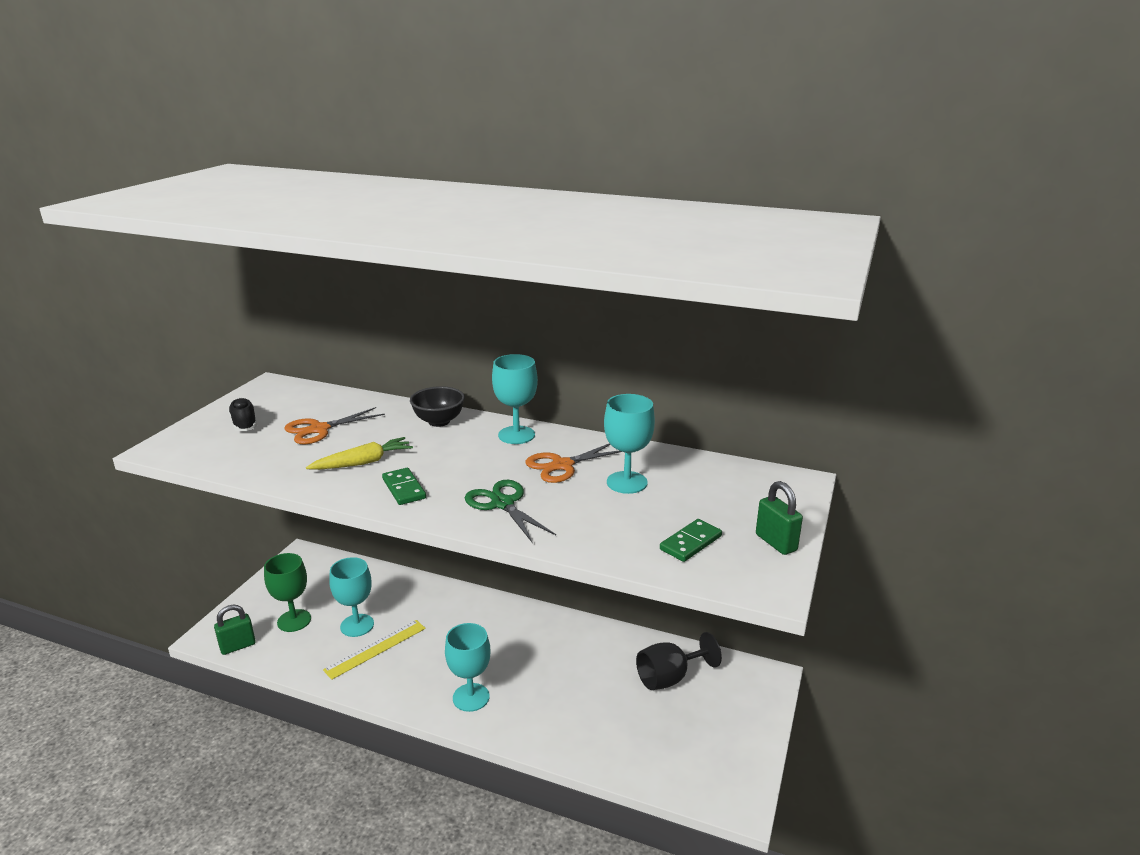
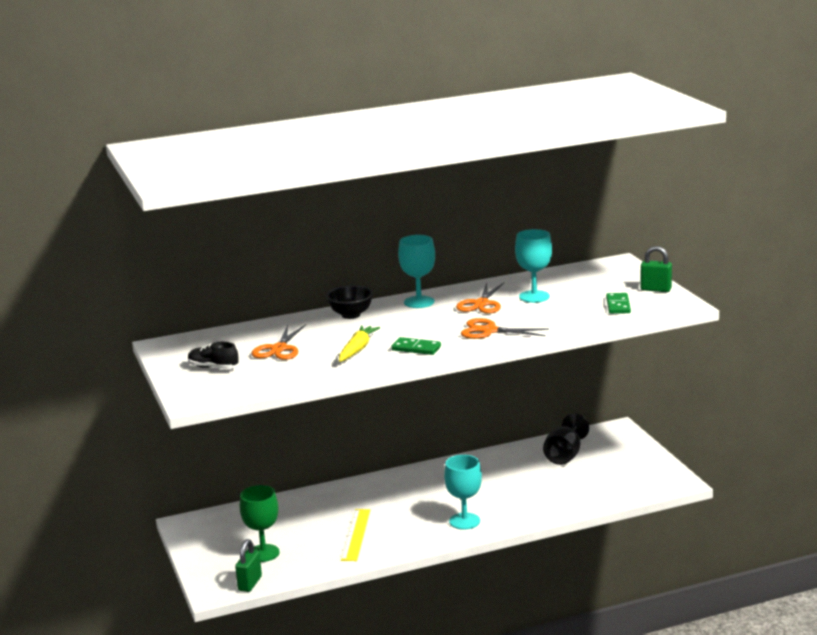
camera: 40 degrees left, 5 degrees down
(357, 625) = (317, 532): turquoise goblet -> none
(502, 504) = (489, 331): green scissors -> orange scissors

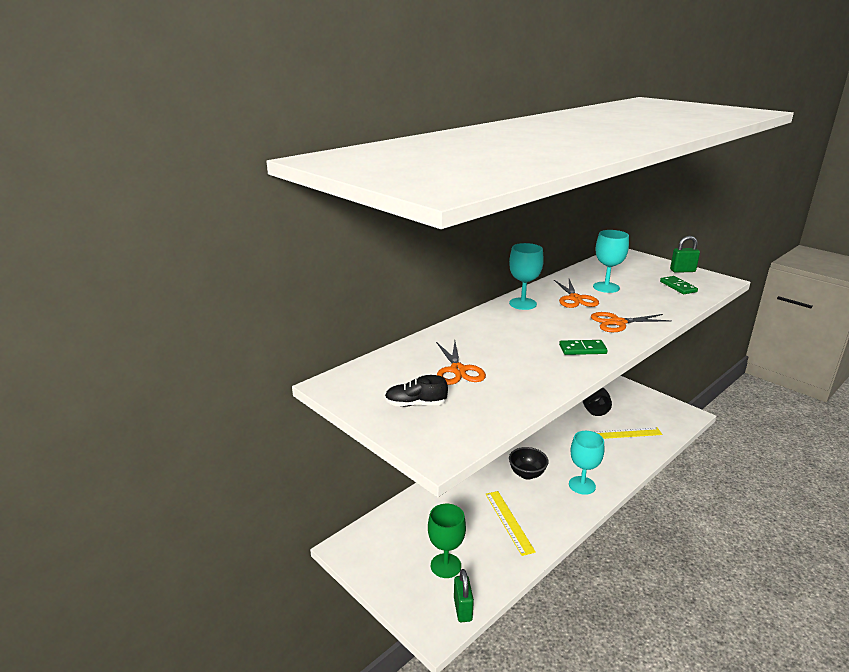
camera: 25 degrees left, 5 degrees up
(351, 315) = (480, 324): black bowl -> black bowl (527, 474)
(357, 349) = (532, 359): yellow carrot -> none
(570, 486) = (624, 433): none -> yellow ruler

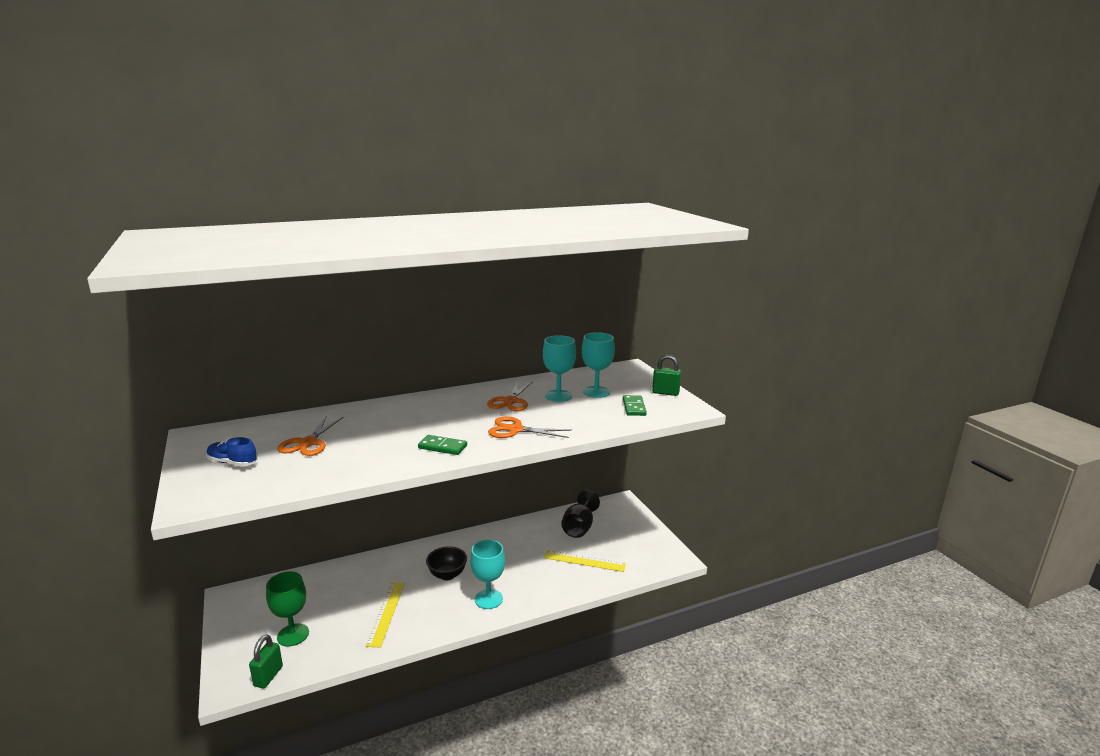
camera: 20 degrees right, 5 degrees down
(415, 404) = (232, 463): black shoe -> blue shoe
(523, 304) = (454, 397): turquoise goblet -> turquoise goblet (596, 392)

